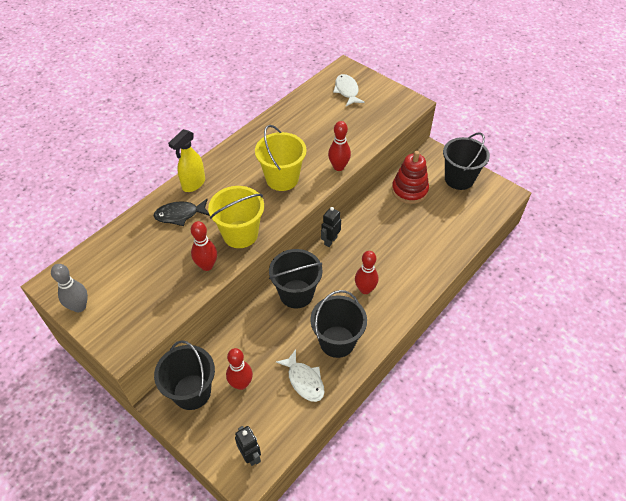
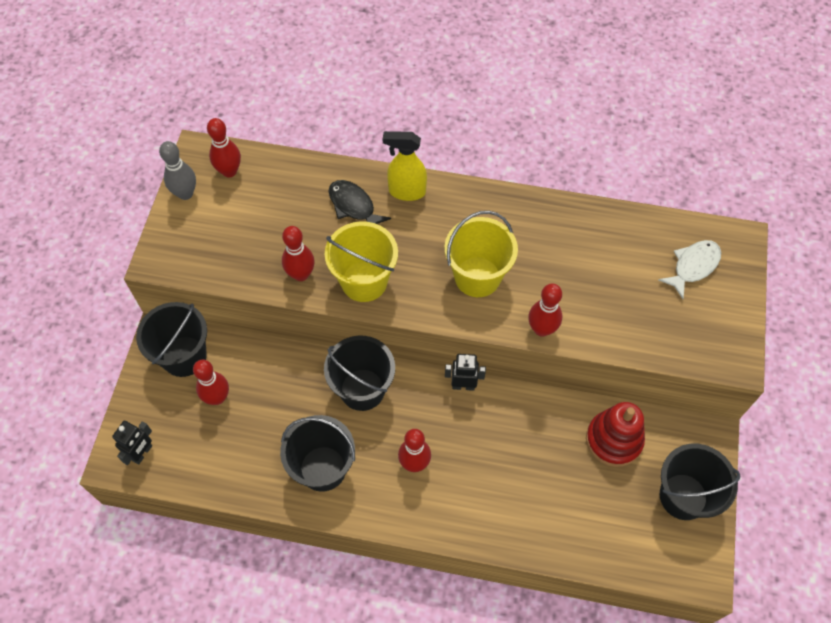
camera: 60 degrees right, 10 degrees up
(86, 271) = (229, 171): none -> red bowling pin
(304, 380) = (254, 459): white fish -> none

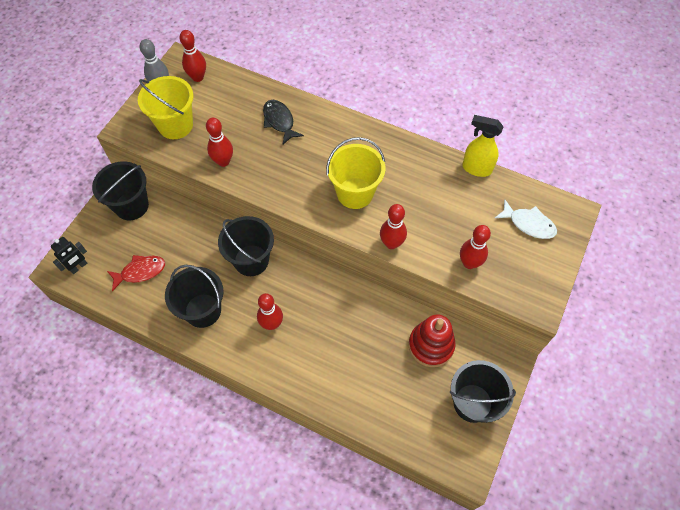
camera: 15 degrees right, 0 degrees up
(217, 397) = (145, 240): red bowling pin -> red bowling pin (469, 263)
(226, 439) = (140, 272): none -> red fish
(364, 281) = (268, 177): yellow bucket -> yellow bucket (175, 125)
(406, 192) = (322, 119): yellow spray bottle -> yellow spray bottle (476, 168)
(463, 385) = (327, 276): black robot -> none
(693, 266) = (528, 224): white fish -> white fish turned 60 degrees clockwise

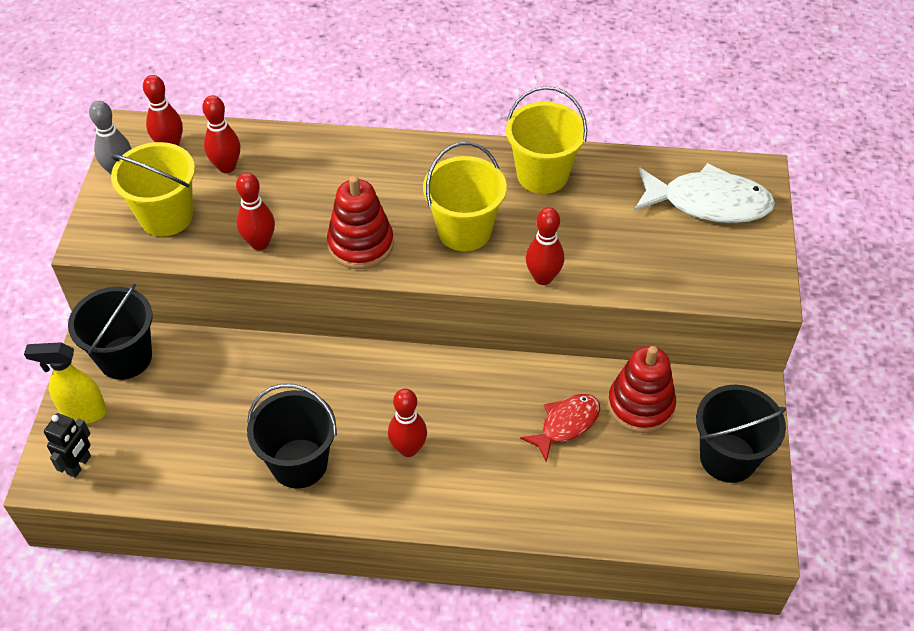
camera: 20 degrees left, 10 degrees down
(140, 272) = (180, 442): red fish -> red fish (566, 424)
(251, 260) = (340, 376): black bucket -> none
(279, 121) = (316, 171): black fish -> none
(285, 182) = (360, 244): none -> red stacking toy
(424, 168) = (542, 175): none -> yellow bucket
(469, 263) = (656, 271): red bowling pin -> red bowling pin (226, 167)
(476, 168) = (611, 156): yellow spray bottle -> yellow spray bottle (83, 412)
(528, 224) = (708, 203): white fish -> white fish, size x1.62

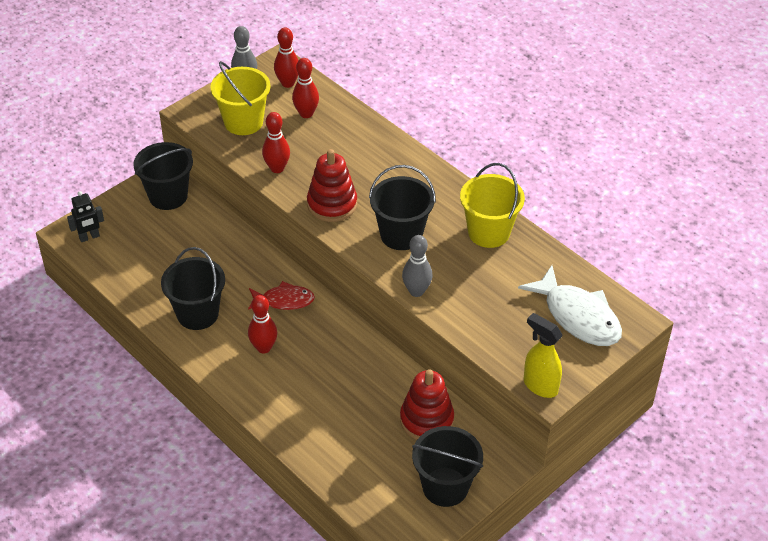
camera: 40 degrees right, 5 degrees down
(83, 412) = (118, 211): yellow spray bottle -> yellow spray bottle (540, 386)
(464, 231) = (401, 235): yellow bucket -> black bucket
(543, 277) = (416, 291): red bowling pin -> grey bowling pin
(566, 424) = (368, 398): red fish -> red fish (284, 300)

